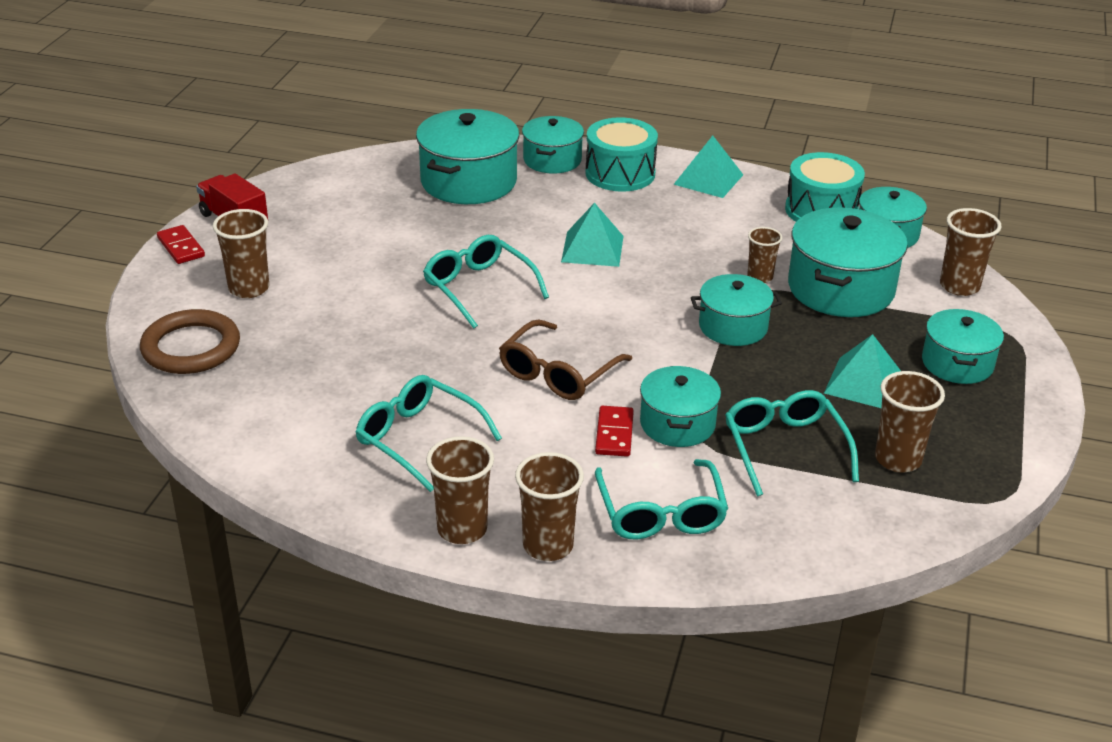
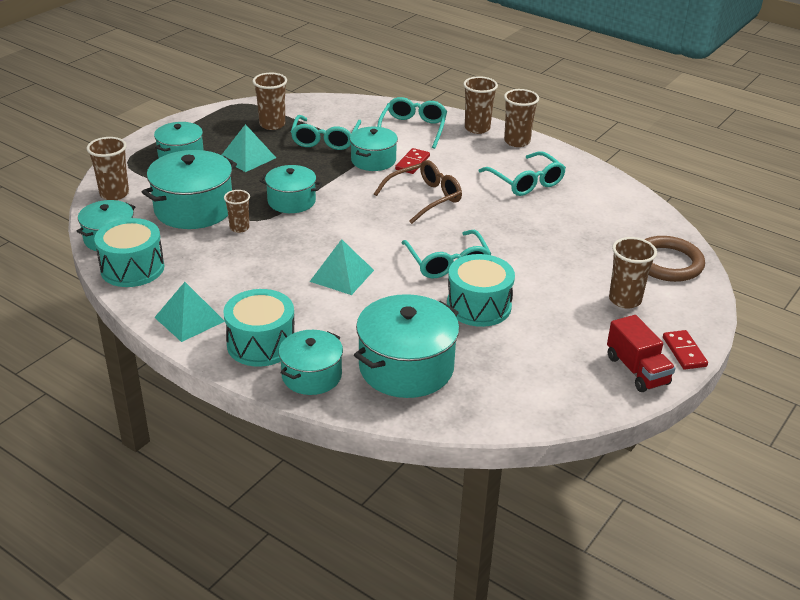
camera: 160 degrees left, 0 degrees up
(420, 248) = (478, 306): none -> turquoise drum

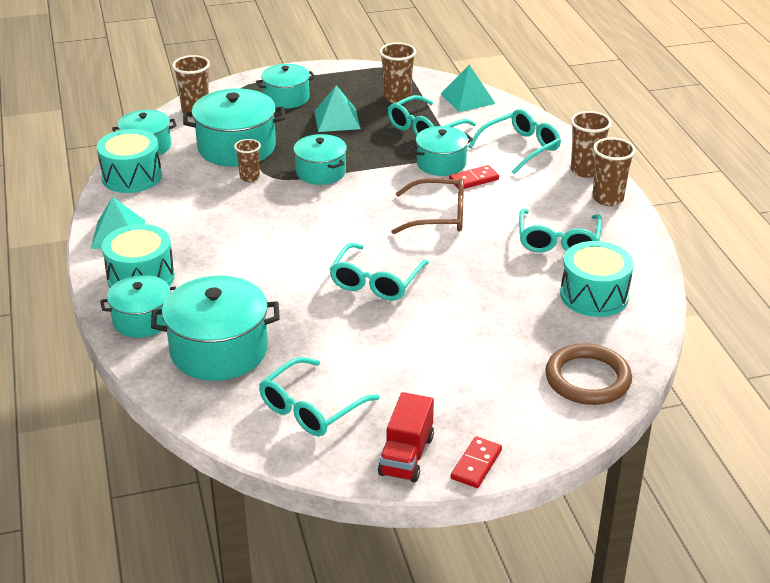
camera: 40 degrees right, 0 degrees up
(342, 275) = (274, 252): turquoise pyramid -> turquoise pyramid (467, 98)
(478, 306) = (349, 331): turquoise drum -> turquoise drum (594, 295)
(532, 373) = (311, 408): none -> turquoise glasses
(625, 300) = (490, 391): brown cup -> none

